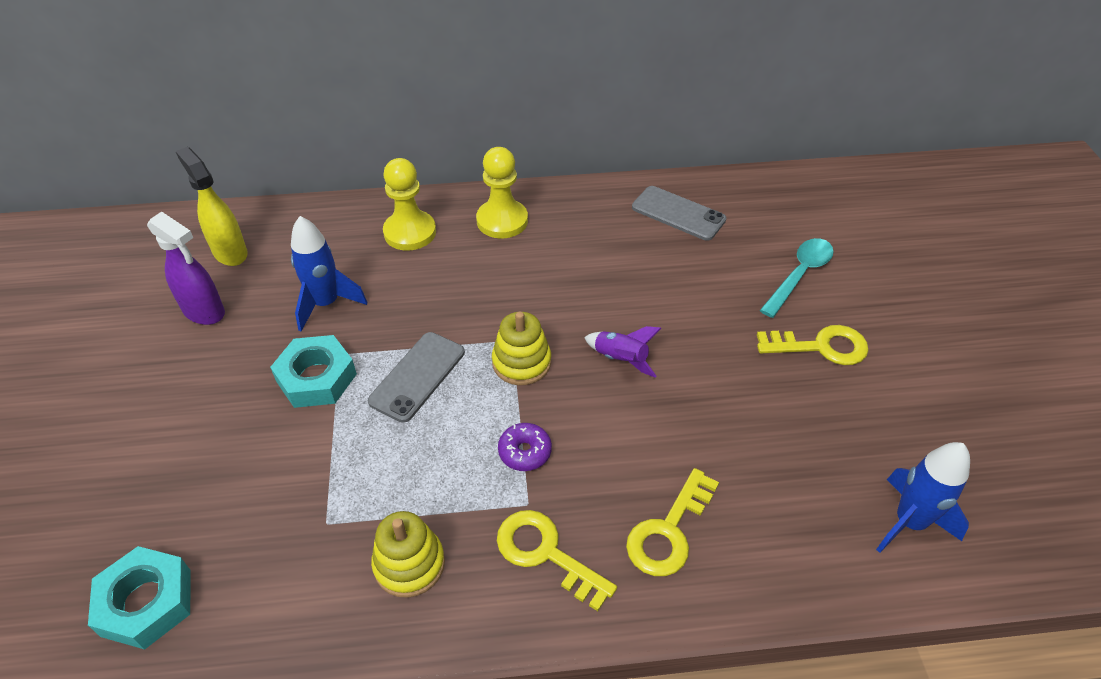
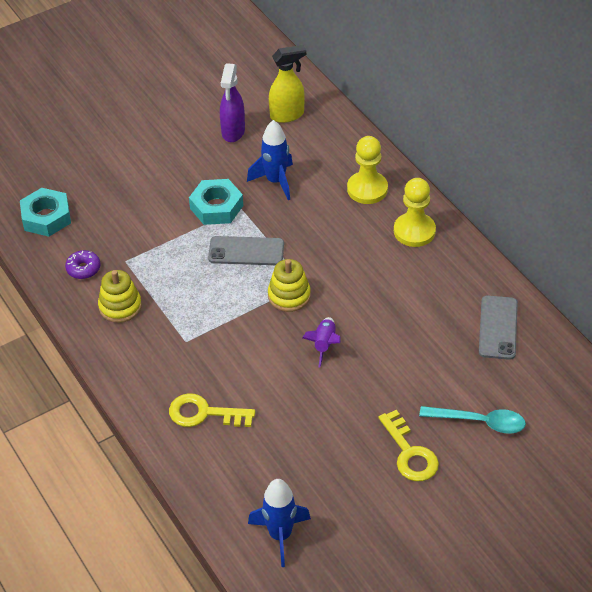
camera: 65 degrees right, 0 degrees up
(230, 252) = (287, 115): yellow spray bottle -> yellow spray bottle turned 45 degrees clockwise
(525, 452) = (221, 325): purple donut -> purple donut (83, 269)
(546, 554) = (158, 362): yellow key -> none

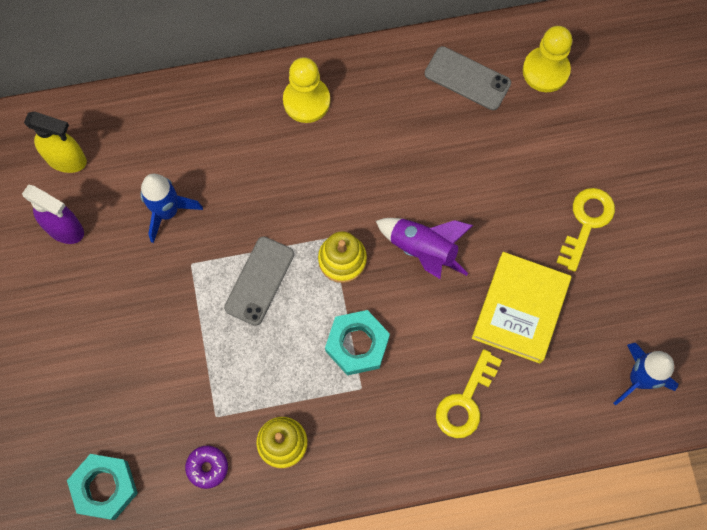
camera: 70 degrees left, 25 degrees up
(216, 207) = (177, 289): turquoise nut -> turquoise nut (357, 344)
(287, 115) = (67, 160): yellow spray bottle -> yellow spray bottle turned 105 degrees clockwise
(304, 427) = (520, 309): none -> yellow book
(324, 344) = (423, 249): purple rocket -> purple rocket, size x1.51
(367, 189) = (224, 122): yellow pawn -> yellow pawn (545, 70)
(409, 453) = (586, 223): yellow key -> yellow key turned 60 degrees counterclockwise
(480, 422) = (574, 145): turquoise spoon -> none

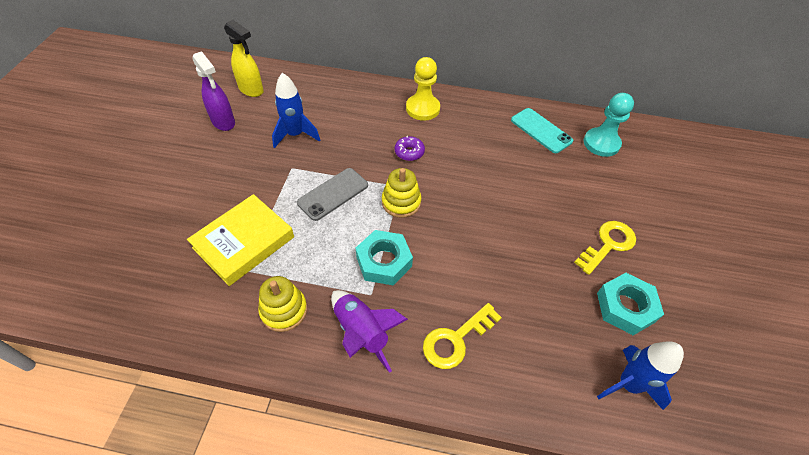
camera: 20 degrees right, 20 degrees down
(104, 487) = (126, 287): turquoise nut -> turquoise nut (625, 307)
(207, 467) = (213, 304): purple donut -> purple donut (409, 152)
(423, 249) = (466, 217): purple rocket -> purple rocket (361, 332)
(467, 78) = (541, 130): grey phone -> turquoise phone
(520, 309) = (531, 286): yellow book -> yellow book (244, 242)
(545, 70) = (601, 143): yellow pawn -> turquoise pawn

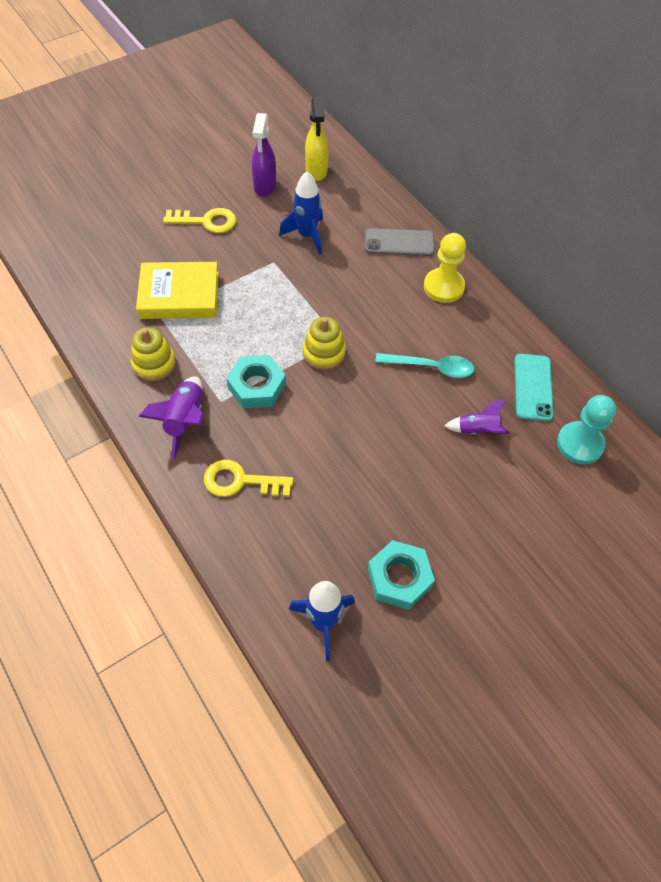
camera: 45 degrees right, 5 degrees up
(333, 194) = (280, 306): grey phone -> grey phone (399, 243)
(409, 152) = (382, 317): purple donut -> none
(476, 161) = (431, 367): none -> turquoise spoon
(547, 178) = (477, 430): none -> purple rocket
(608, 245) = (454, 525): yellow key -> yellow key (206, 221)

